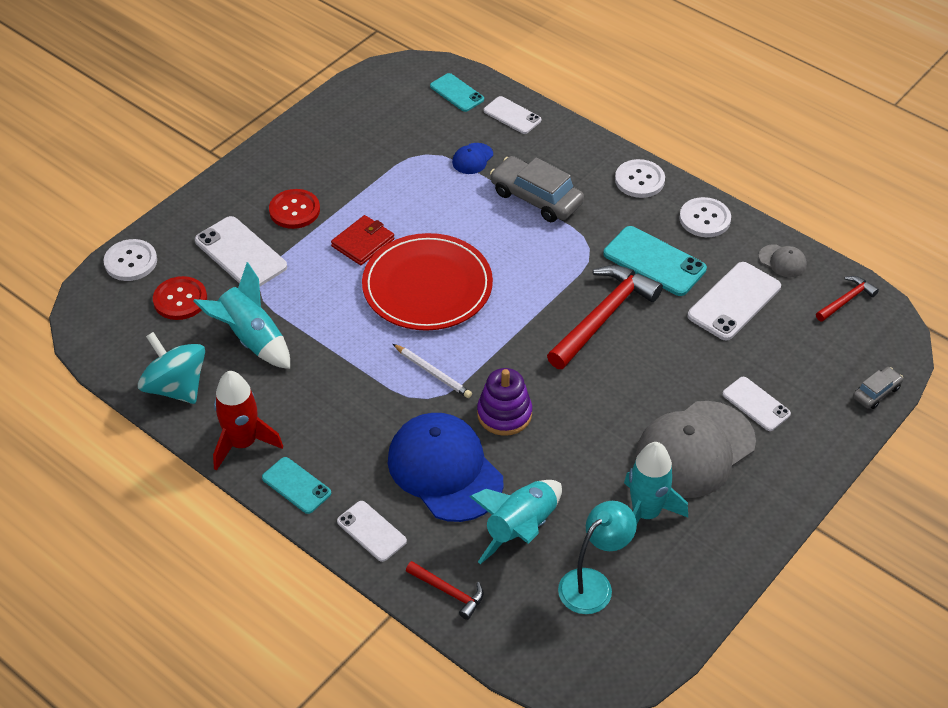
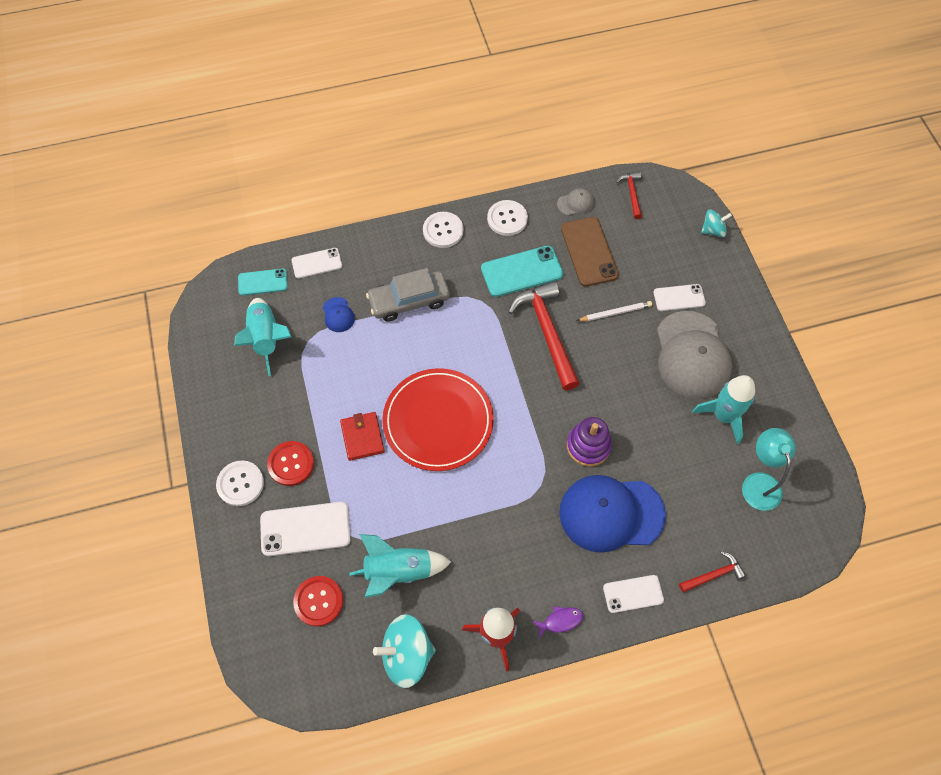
camera: 55 degrees left, 15 degrees up
(131, 261) = (247, 617): white button -> white button (240, 484)
(296, 485) = (560, 621): turquoise phone -> purple fish
(433, 373) = (520, 467): white pencil -> white pencil (615, 313)
(521, 529) = (690, 497): turquoise rocket -> turquoise rocket (266, 339)
(734, 301) = (589, 252): white phone -> brown phone
(876, 392) = (713, 230): grey car -> turquoise spinning top

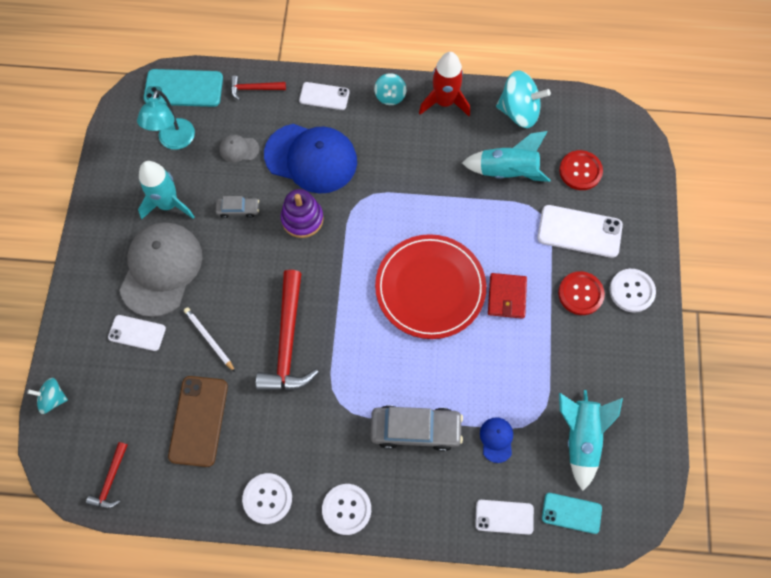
camera: 160 degrees left, 5 degrees up
(522, 271) = (281, 422): turquoise phone -> turquoise phone (183, 88)
(560, 621) = (390, 96): purple fish -> turquoise spinning top
(575, 203) = (180, 491): grey cap -> grey cap (239, 149)
(615, 313) = (209, 339): white pencil -> white pencil turned 45 degrees clockwise
(654, 434) = (238, 209): none -> grey car

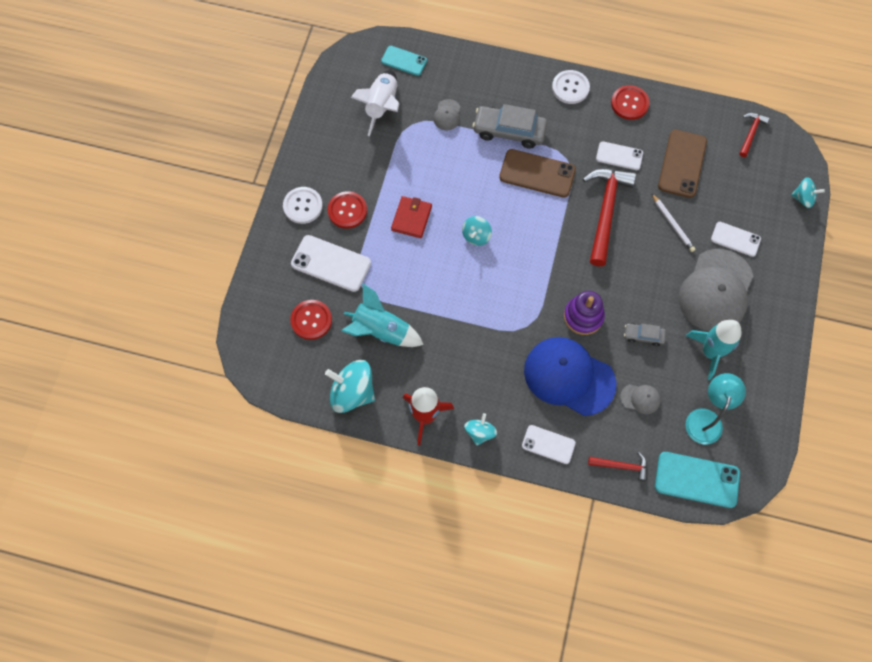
camera: 170 degrees left, 0 degrees up
(267, 498) = (629, 103): white button -> red button
(373, 377) = (537, 173): none -> brown phone
(430, 288) = (476, 236): red plate -> turquoise spinning top
(496, 439) = (447, 115): blue cap -> grey cap
(504, 517) = (454, 66): white phone -> white phone (619, 156)
(580, 437) = (382, 106): turquoise rocket -> white rocket

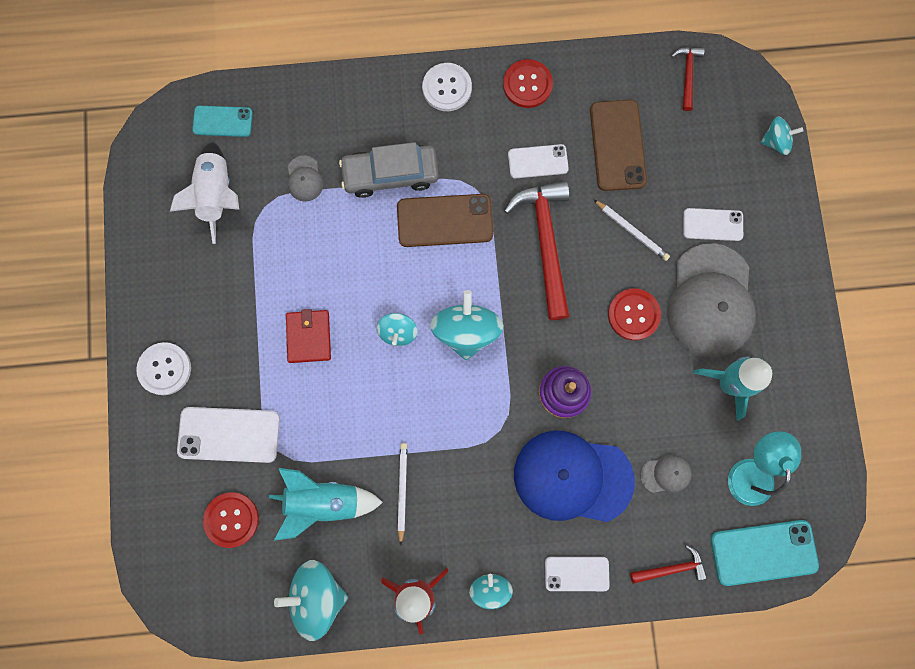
camera: 20 degrees left, 10 degrees up
(347, 210) = (224, 355): red button -> red button (633, 315)
(440, 343) = (402, 491): none -> white pencil
(526, 251) = (466, 331): none -> turquoise spinning top
(643, 336) = (643, 391): grey car -> none

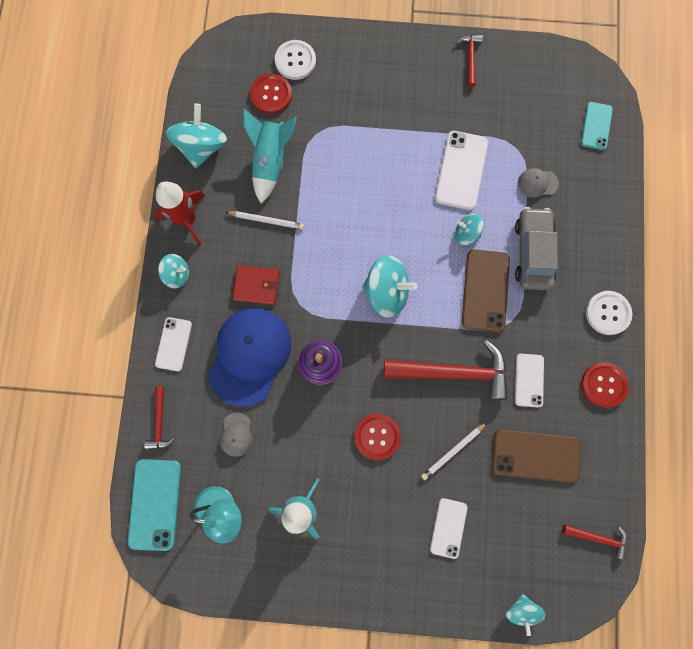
camera: 100 degrees right, 0 degrees up
(150, 277) = (470, 58): none -> red hammer
(164, 369) = (395, 61): white button -> white button (295, 61)
(217, 195) = (531, 114): white rocket -> none
(229, 434) = (336, 100): white phone -> white phone (461, 170)
(309, 337) = (402, 168): red wallet -> red wallet (256, 285)
(398, 332) = (394, 237): turquoise spinning top -> turquoise spinning top (466, 233)
(710, 301) = (378, 509): grey cap -> none

